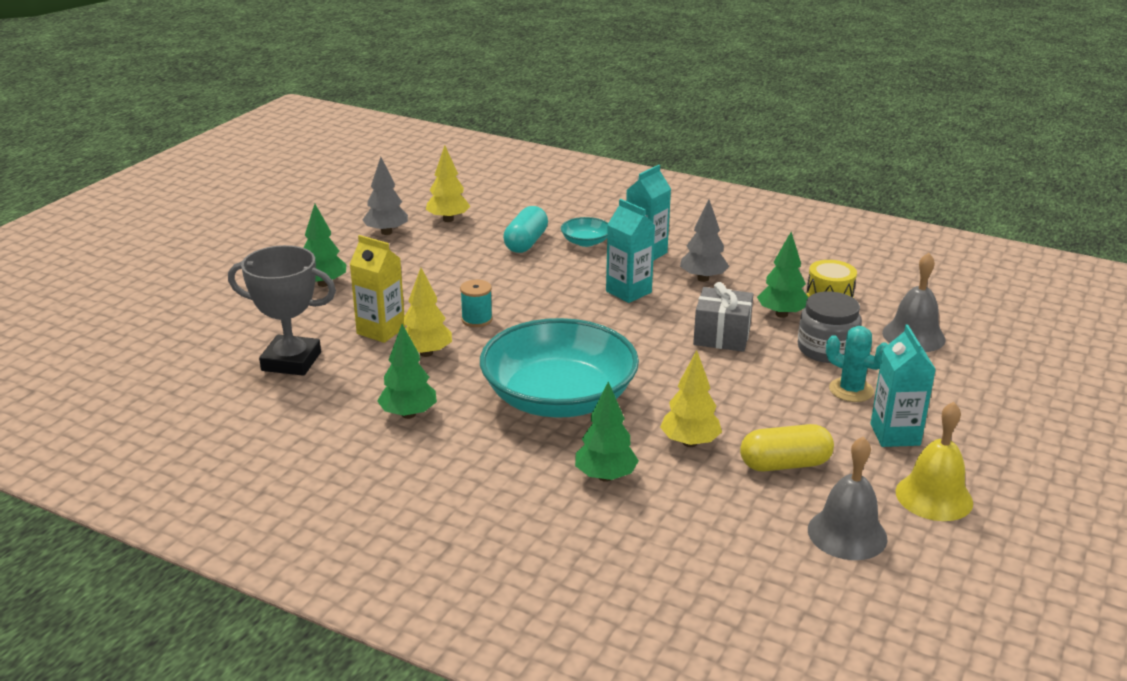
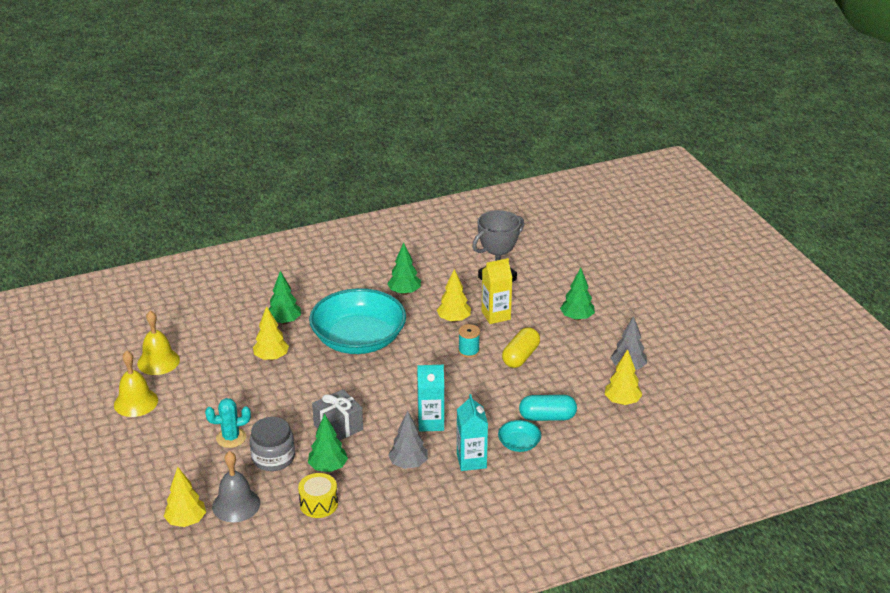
camera: 130 degrees right, 5 degrees up
(526, 243) = (547, 417): turquoise capsule -> turquoise capsule turned 60 degrees counterclockwise
(785, 464) = (217, 375): yellow capsule -> yellow capsule (520, 356)
(847, 534) = (158, 361): grey bell -> yellow bell
(895, 435) = (183, 424): turquoise carton -> none
(982, 350) = (186, 521): none -> yellow tree

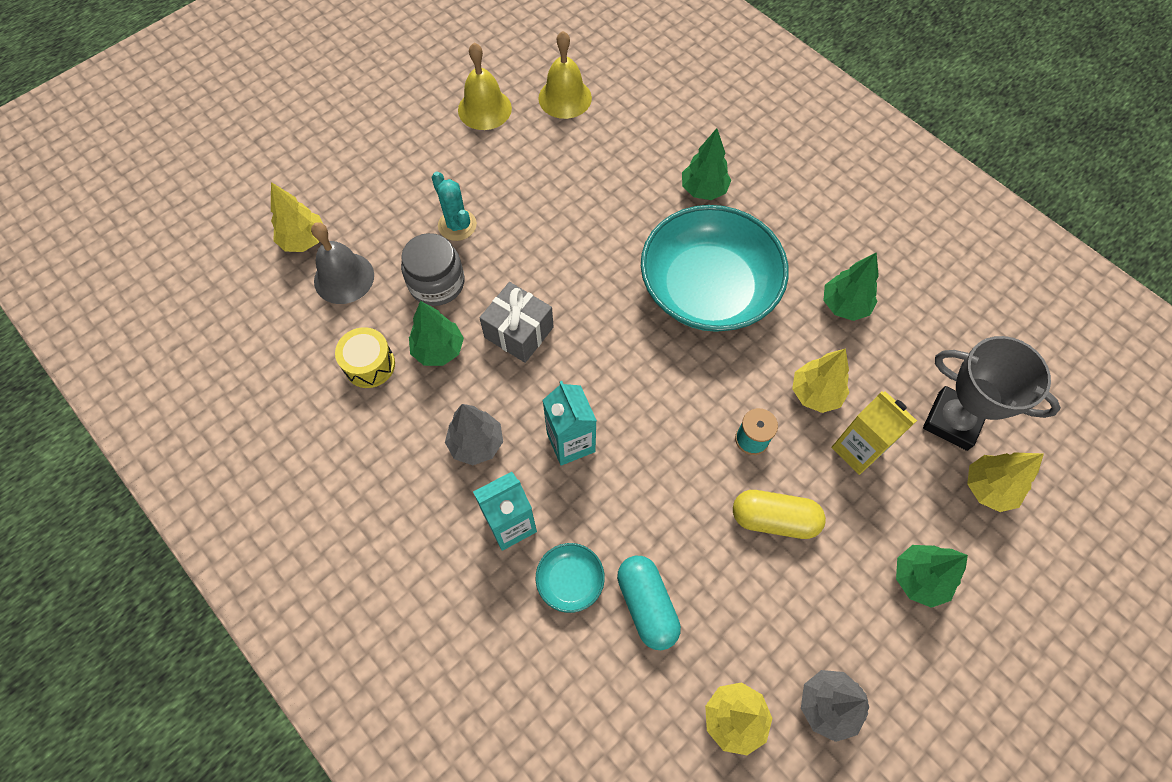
camera: 70 degrees right, 30 degrees up
(271, 357) = (624, 205): yellow tree -> yellow tree (988, 488)

